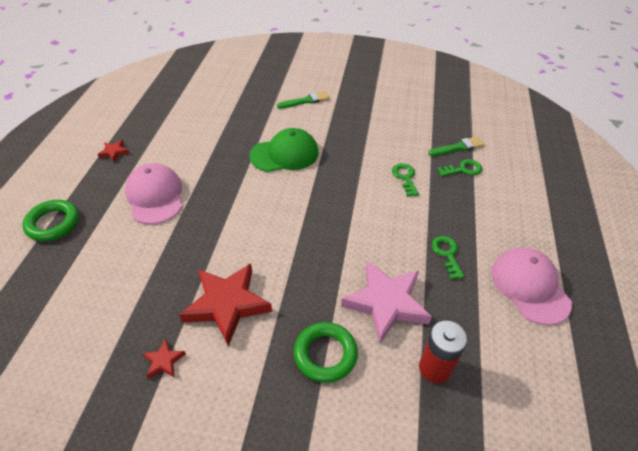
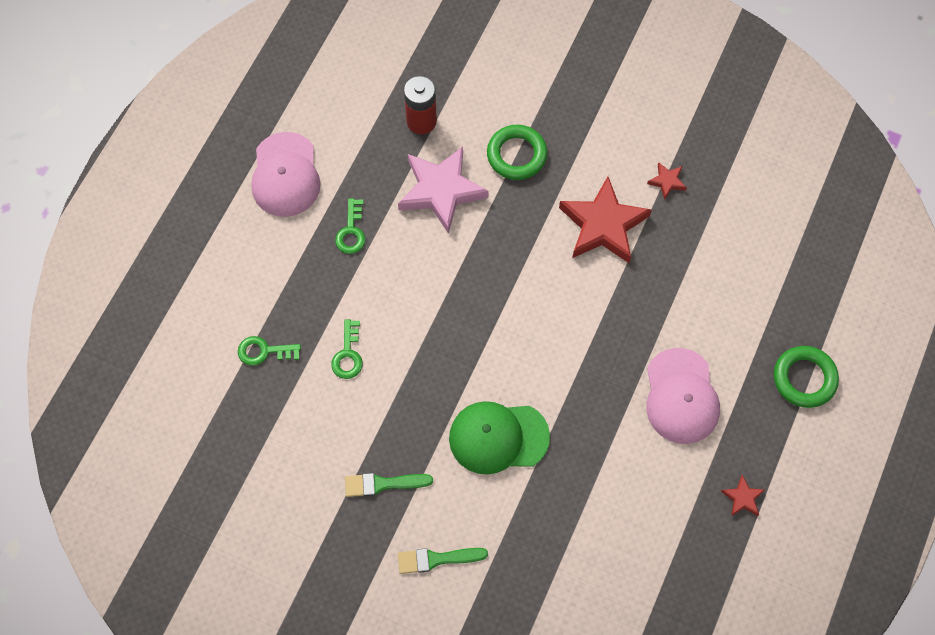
camera: 165 degrees left, 20 degrees up
(458, 147) = (247, 394): green brush -> green brush (383, 484)

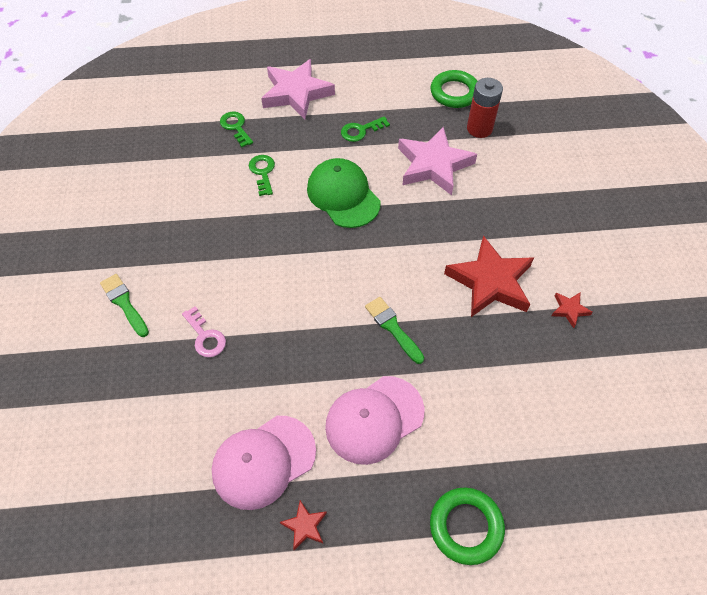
camera: 60 degrees right, 10 degrees down
(253, 265) = (296, 93): none -> pink star
(285, 175) = (376, 79): pink cap -> pink cap (263, 461)
(348, 355) = (263, 172): green key -> green key turned 105 degrees clockwise
(383, 484) = (170, 240): green brush -> green brush (392, 328)
(498, 437) = (251, 296): green cap -> green cap (343, 195)
(516, 155) = (502, 196): green ring -> green ring (454, 93)
(519, 499) = (205, 336): none -> pink key

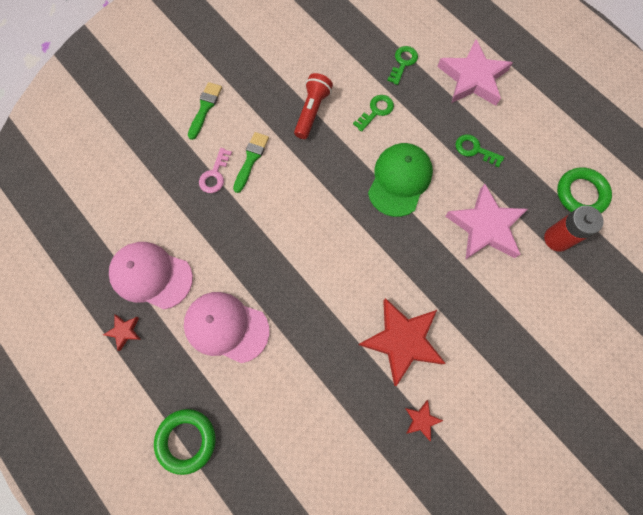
camera: 55 degrees right, 15 degrees up
(216, 218) = (312, 111): none -> red flashlight
(392, 328) = (308, 293): green brush -> green brush (251, 159)

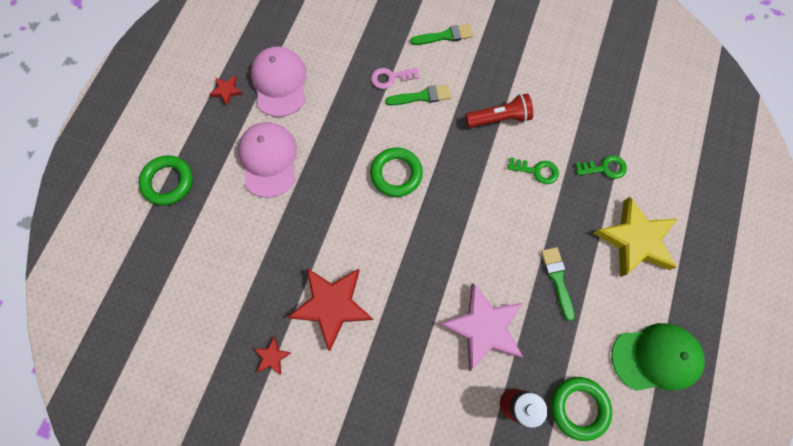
camera: 60 degrees right, 0 degrees up
(311, 221) = (396, 174): none -> green ring
(399, 180) = (481, 227): green cap -> green cap (656, 357)
(472, 78) = (635, 240): pink star -> yellow star
(474, 150) = (557, 279): green key -> green brush

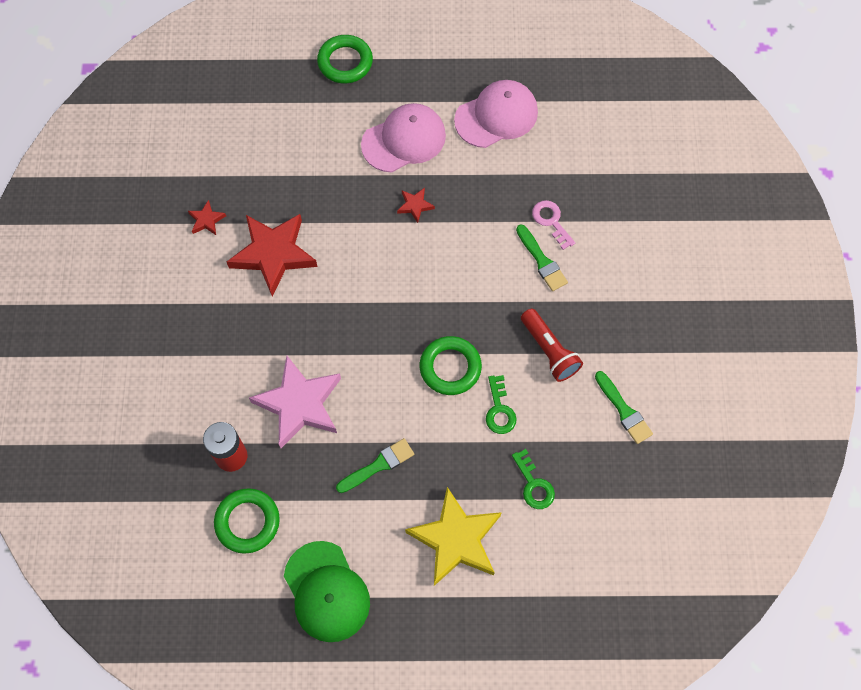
camera: 70 degrees right, 5 degrees down
(227, 91) = (465, 71): red star -> red star (415, 205)
(396, 174) = (437, 265): green ring -> green ring (450, 367)
(445, 36) = (632, 260): green brush -> green brush (624, 410)

